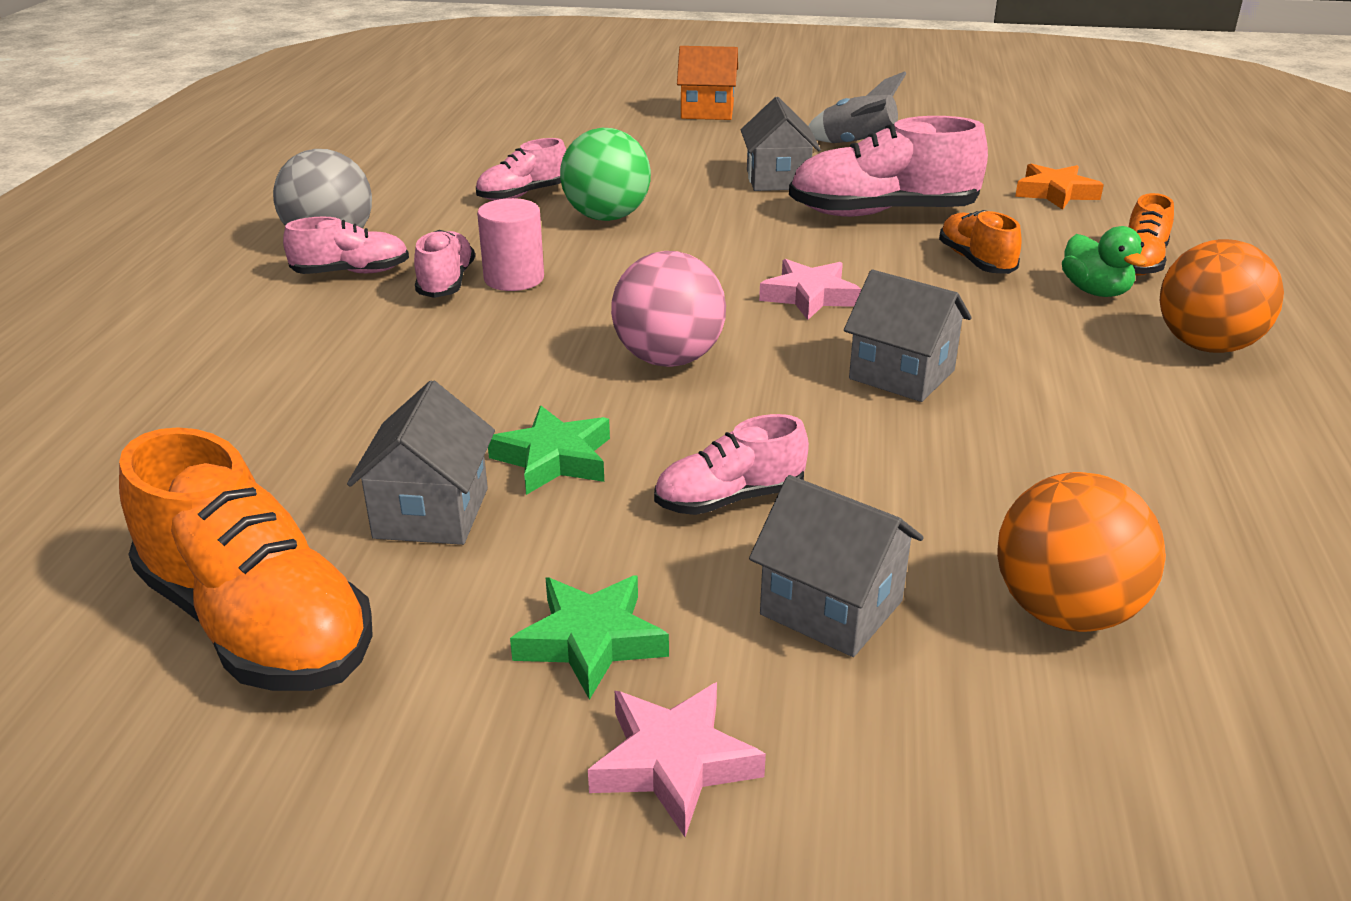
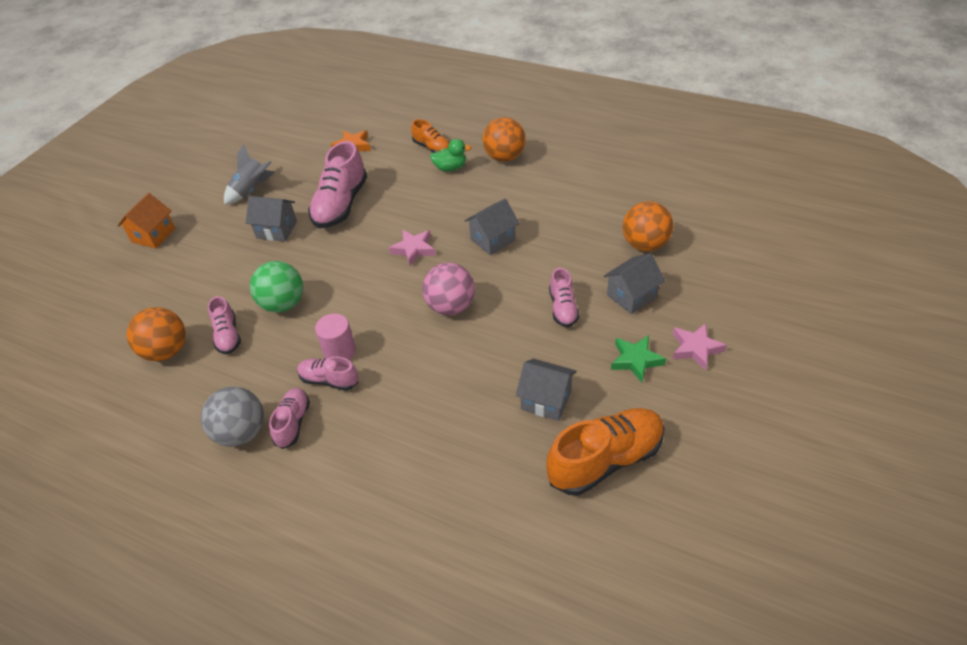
camera: 70 degrees left, 15 degrees up
(480, 166) = (166, 351): none -> orange ball
(554, 458) = (518, 356): green star -> none
(976, 261) = (407, 191): orange shoe -> none

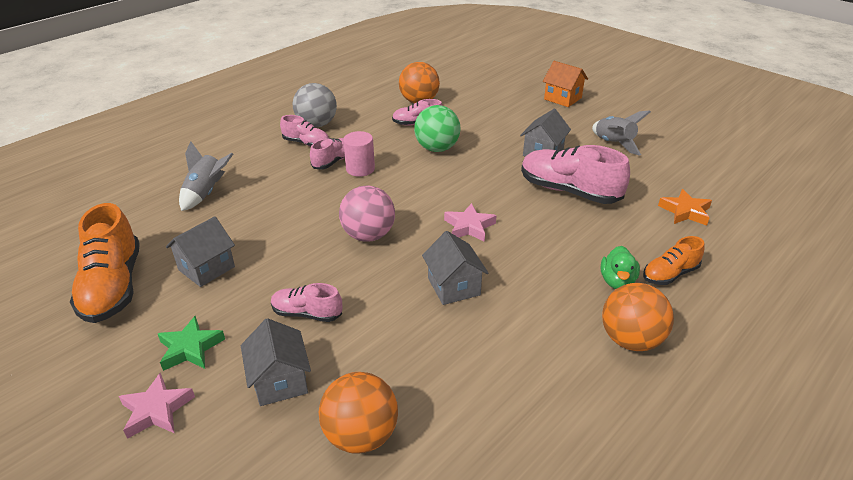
camera: 105 degrees right, 10 degrees down
(429, 470) = (206, 193): none -> grey rocket

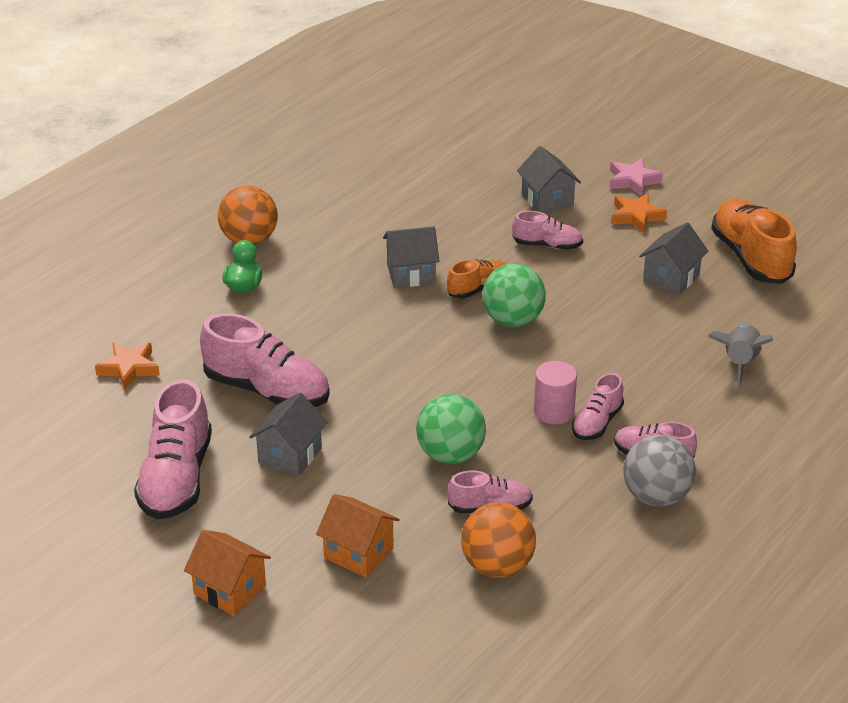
camera: 175 degrees right, 0 degrees up
(190, 348) = (636, 216): green star -> orange star
(361, 435) = (472, 175): orange ball -> none
(368, 235) = (512, 320): pink ball -> green ball
(454, 286) = (411, 274): grey house -> grey house turned 75 degrees counterclockwise
(469, 226) = (397, 336): pink star -> none
(495, 109) = (358, 553): none -> orange house
(613, 144) = (176, 478): grey rocket -> pink shoe
(670, 274) = (186, 296): orange shoe -> orange shoe (478, 289)

